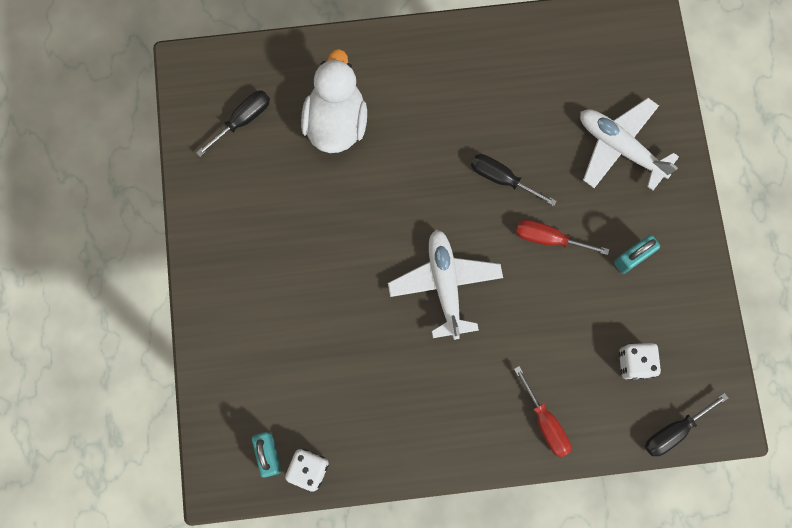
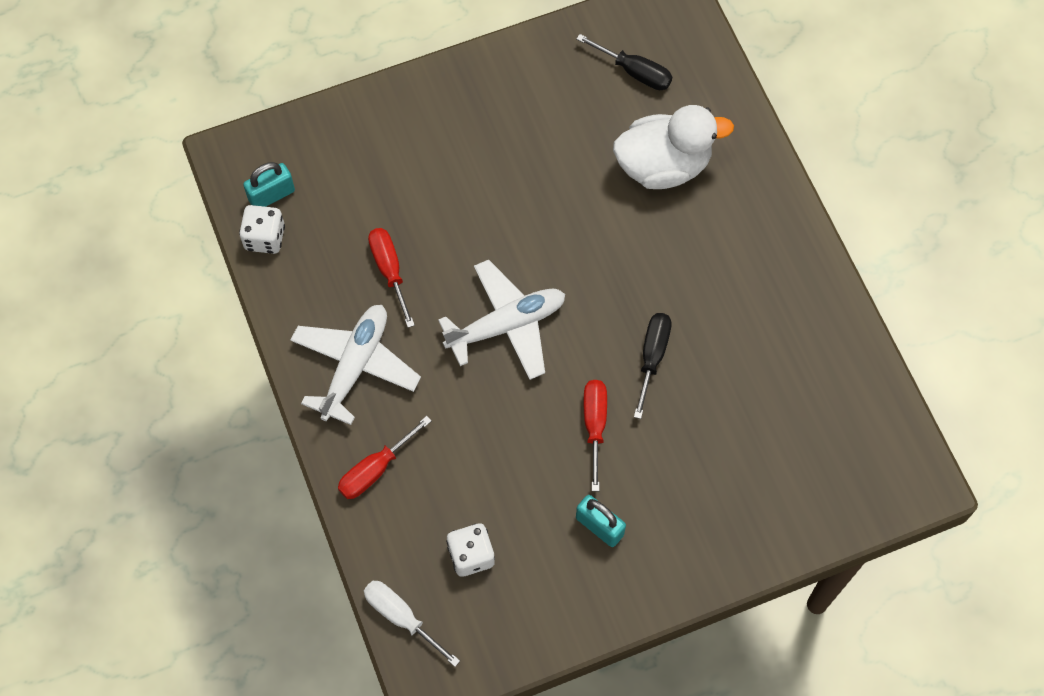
camera: 75 degrees right, 10 degrees down
(370, 368) = (389, 271): none -> red screwdriver
(620, 147) = (735, 483): white plane -> white plane (355, 366)
(674, 430) = (401, 617): black screwdriver -> white screwdriver

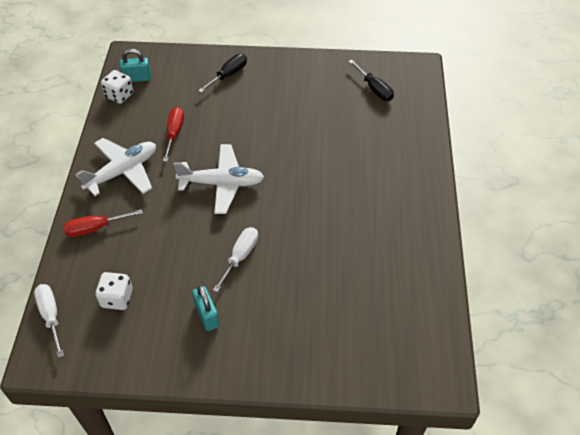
camera: 25 degrees right, 15 degrees down
(594, 425) = (240, 256): red screwdriver -> white screwdriver
(652, 357) = (299, 233): black screwdriver -> black screwdriver (228, 75)
(663, 165) = (365, 138): white duck -> none

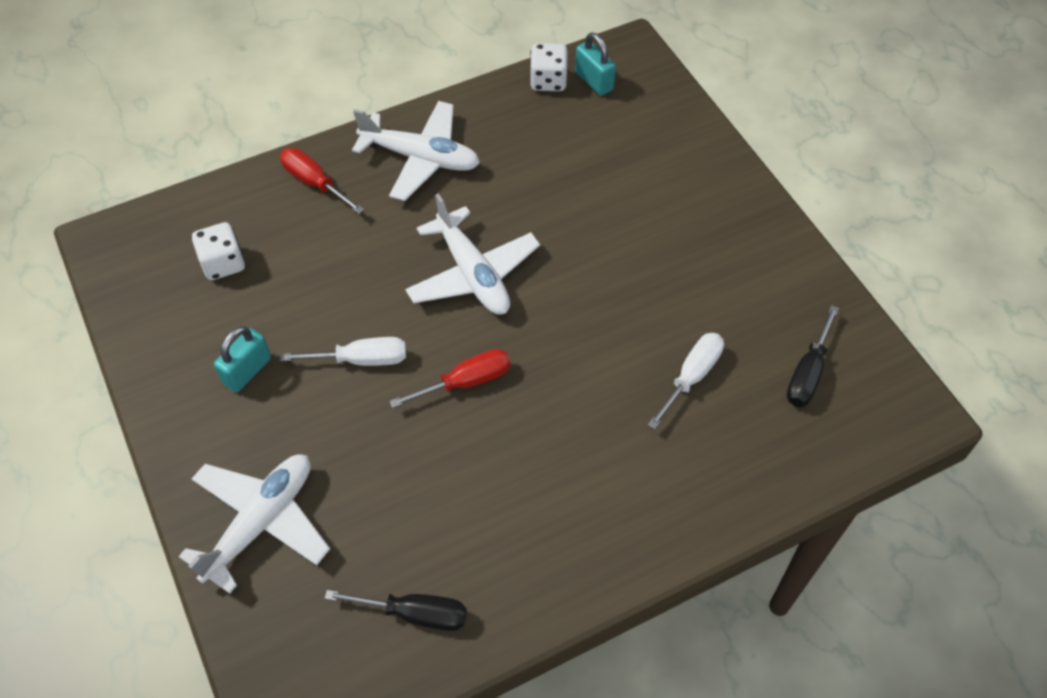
camera: 60 degrees right, 5 degrees up
(51, 316) = (166, 215): white screwdriver -> white screwdriver (691, 377)
(174, 133) = (524, 174): red screwdriver -> red screwdriver (466, 382)
(228, 75) = (683, 174): black screwdriver -> black screwdriver (414, 613)
(314, 347) = (261, 522): none -> white plane

